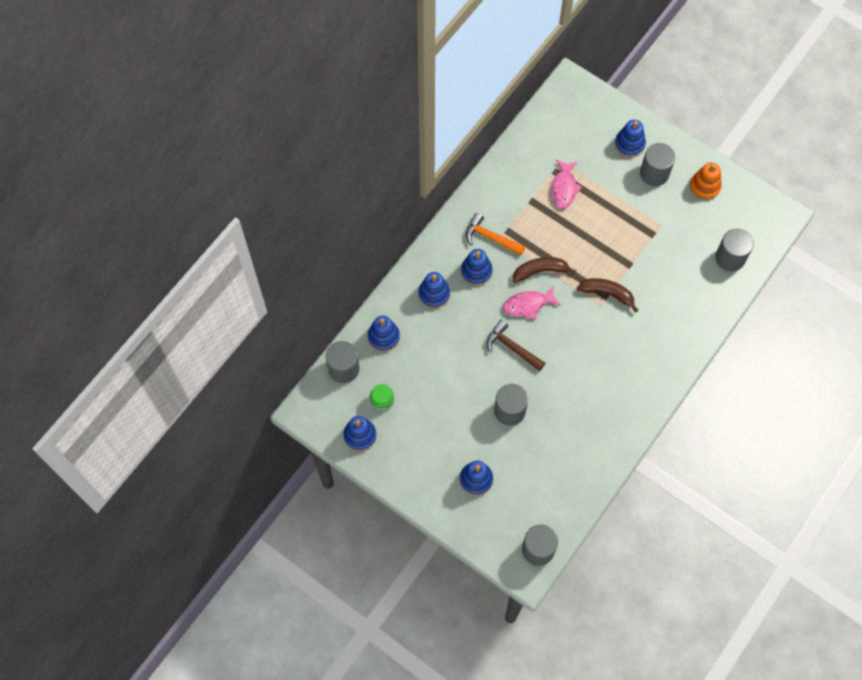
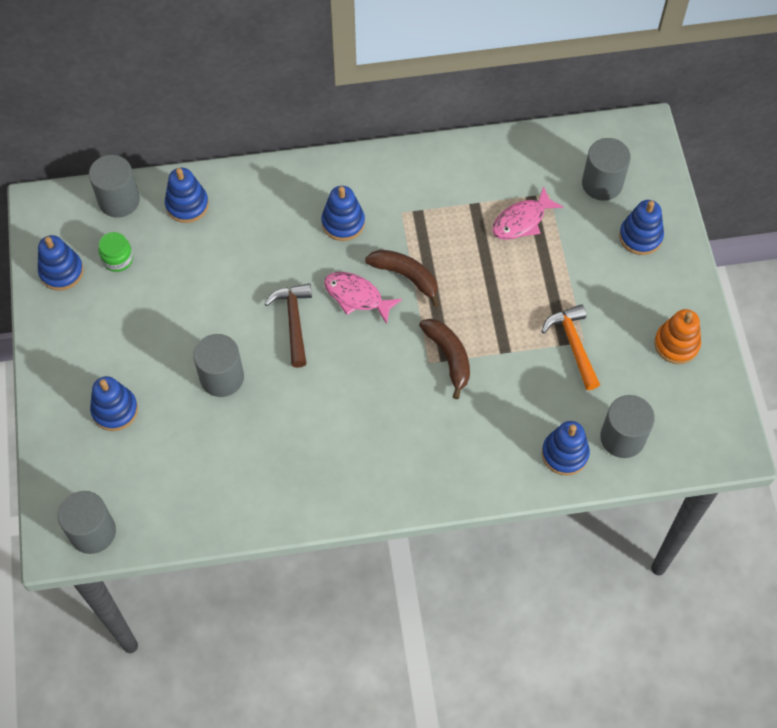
camera: 45 degrees right, 5 degrees down
(434, 294) = (279, 208): blue stacking toy -> blue stacking toy (565, 454)
(490, 237) = (394, 204): orange hammer -> orange hammer (573, 345)
(654, 173) = (635, 286): grey cylinder -> grey cylinder (602, 183)

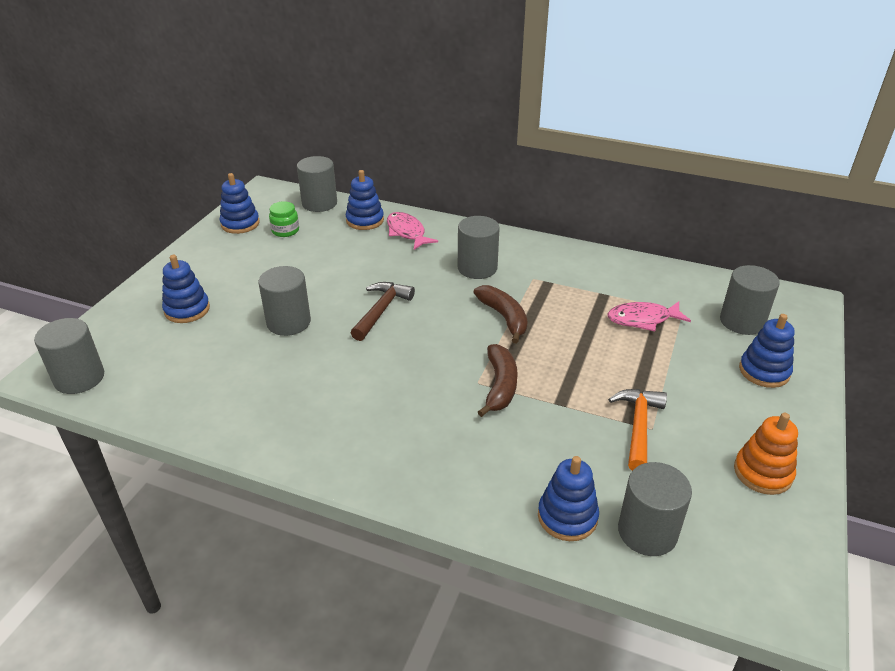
camera: 30 degrees right, 25 degrees down
(343, 223) = (477, 268): blue stacking toy -> grey cylinder
(357, 296) = (449, 315): pink fish -> pink fish (407, 232)

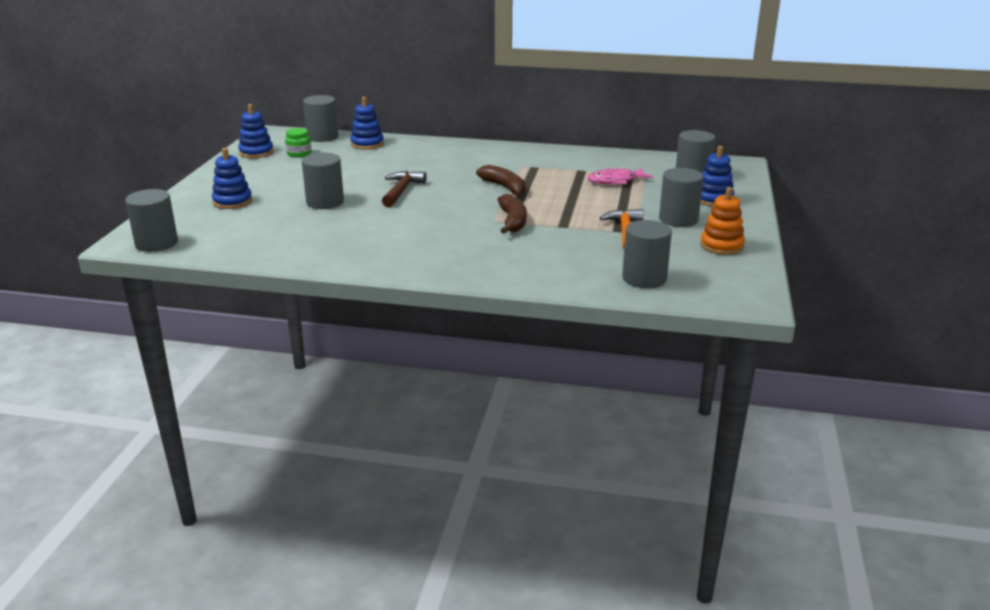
camera: 10 degrees left, 10 degrees down
(407, 232) = (406, 148): pink fish -> none
(477, 268) = (473, 163): grey cylinder -> grey cylinder (678, 219)
(567, 517) = (583, 277): blue stacking toy -> none

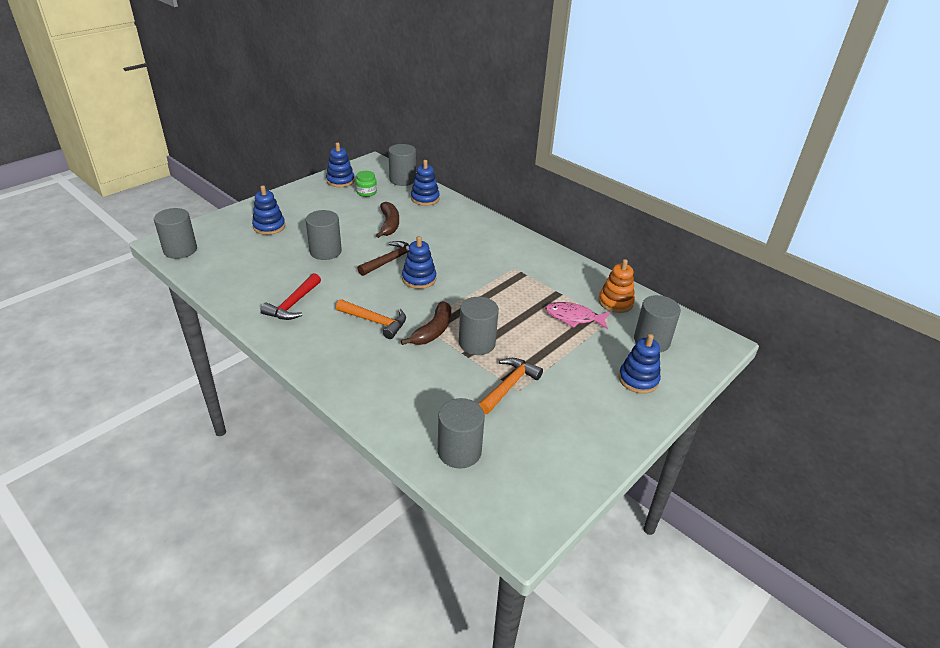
camera: 30 degrees right, 10 degrees up
(352, 243) = (293, 304): none -> red hammer
(448, 195) = (419, 279): none -> blue stacking toy
(452, 231) = (375, 322): none -> orange hammer
(504, 187) = (471, 288): brown banana -> brown banana (389, 224)
(678, 219) = (575, 391): grey cylinder -> grey cylinder (477, 343)
(721, 246) = (576, 444): orange stacking toy -> orange stacking toy (615, 302)

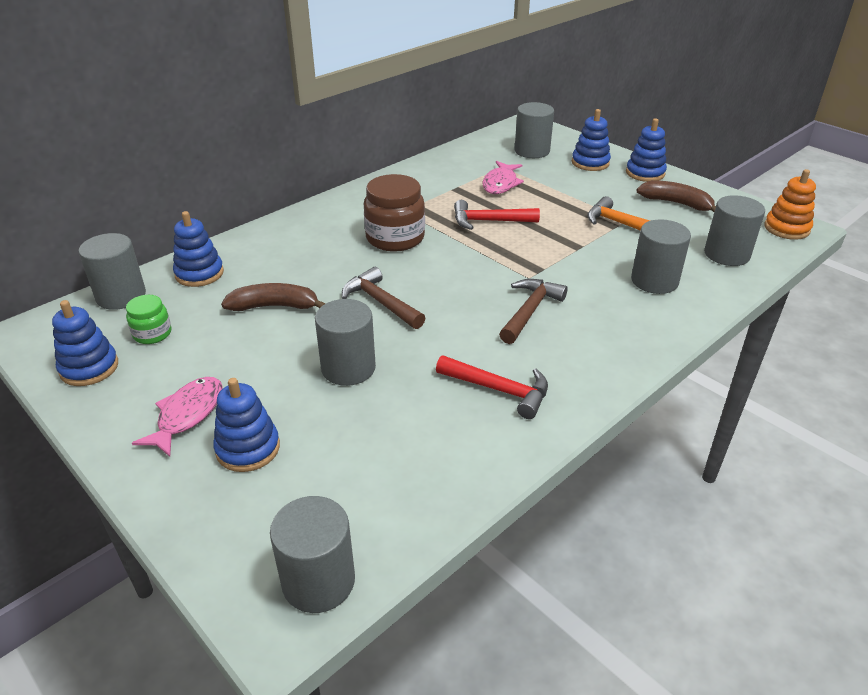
camera: 85 degrees left, 0 degrees up
(298, 209) = (187, 415): none -> pink fish
(375, 322) = (530, 311): orange hammer -> brown hammer
(419, 279) = (429, 278): blue stacking toy -> blue stacking toy (645, 173)
(433, 331) = (540, 268): brown banana -> brown banana (676, 203)
(472, 264) = (395, 238): none -> brown jar
(477, 343) = (557, 240): grey cylinder -> grey cylinder (654, 281)
(504, 308) = (489, 221): none -> red hammer
(615, 302) = (470, 160): orange stacking toy -> orange stacking toy (786, 228)

